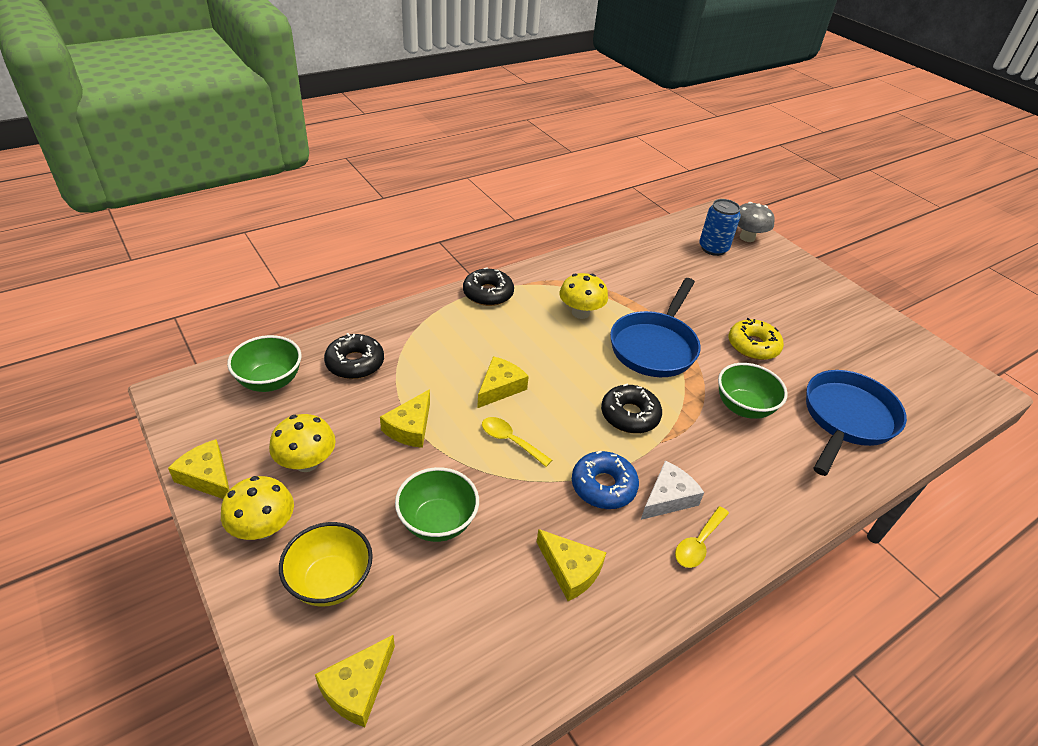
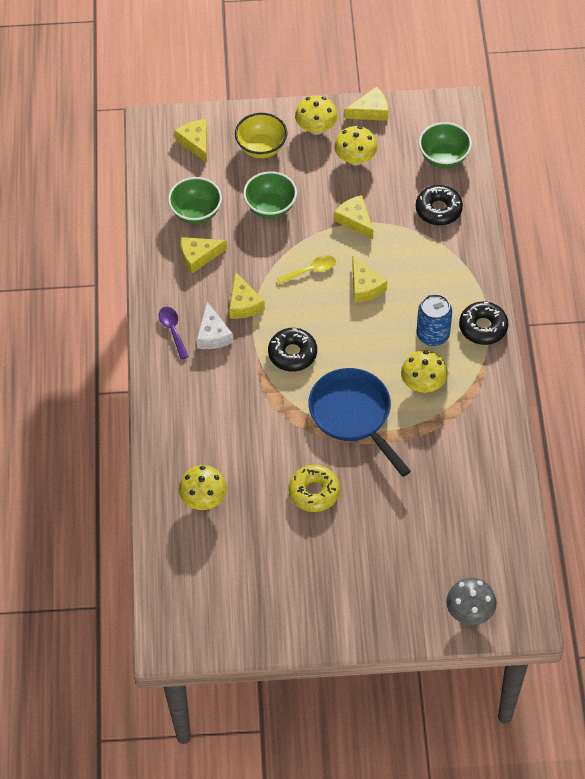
camera: 125 degrees right, 15 degrees up
(603, 486) = (243, 304): blue donut -> yellow cheese
(698, 543) = (173, 330): yellow spoon -> purple spoon
(713, 248) = (465, 561): blue can -> blue can (433, 335)
(743, 407) = (256, 434): green bowl -> green bowl (196, 213)
(846, 419) = (204, 499): blue pan -> yellow mushroom

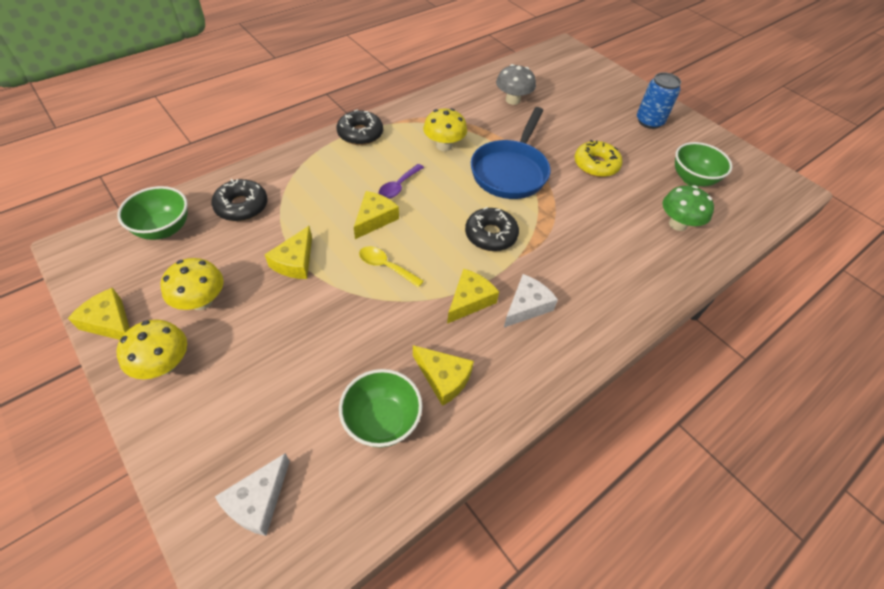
camera: 130 degrees left, 5 degrees down
(173, 330) = (554, 344): purple spoon -> purple spoon (398, 186)
(196, 142) = (257, 501): yellow cheese -> white cheese
(204, 499) = (677, 224): yellow mushroom -> green mushroom
(261, 148) = (229, 408): yellow bowl -> none
(270, 207) = (323, 345): green bowl -> green bowl (692, 179)
(433, 335) = (391, 157): blue can -> blue can (649, 121)
(469, 611) = (588, 68): grey mushroom -> grey mushroom (513, 100)

